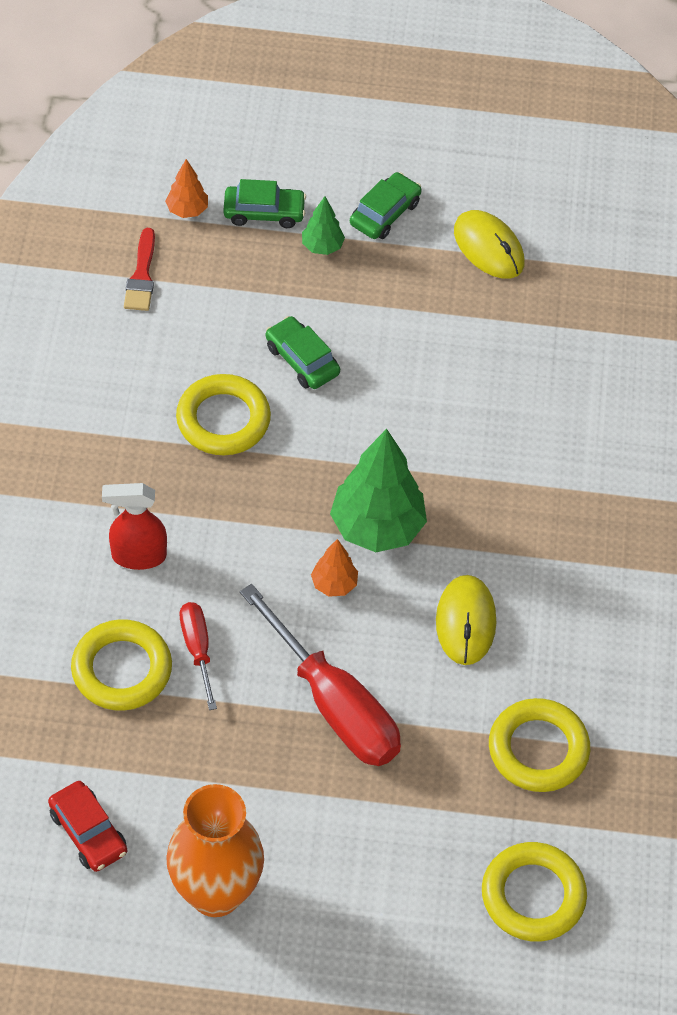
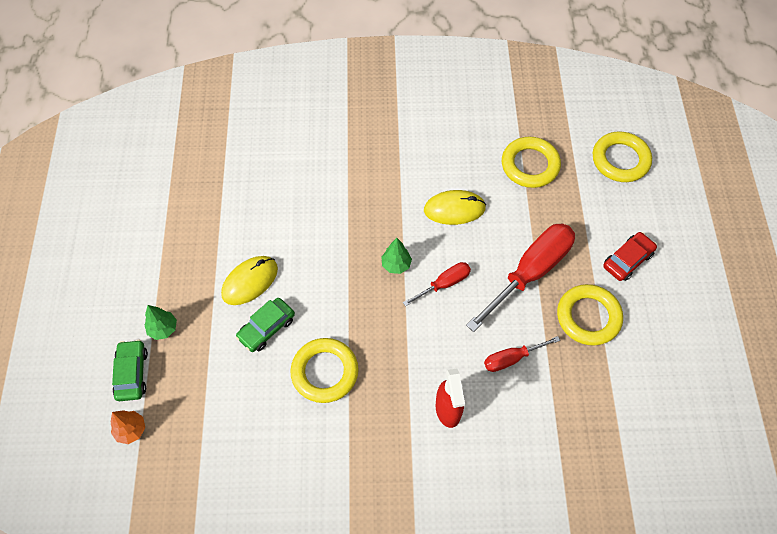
camera: 95 degrees left, 5 degrees up
(88, 832) = (662, 403): red car -> red car (627, 260)
(122, 669) = (539, 404): yellow ring -> yellow ring (588, 317)
(141, 276) = (198, 453): red brush -> none
(215, 892) = (676, 320): orange vase -> none
(334, 584) = (444, 284): orange tree -> red screwdriver
(377, 528) = (396, 265): green tree -> green tree, size x0.49
(385, 213) = (130, 292): green car -> none
(488, 247) = (159, 225): yellow mouse -> yellow mouse (250, 281)

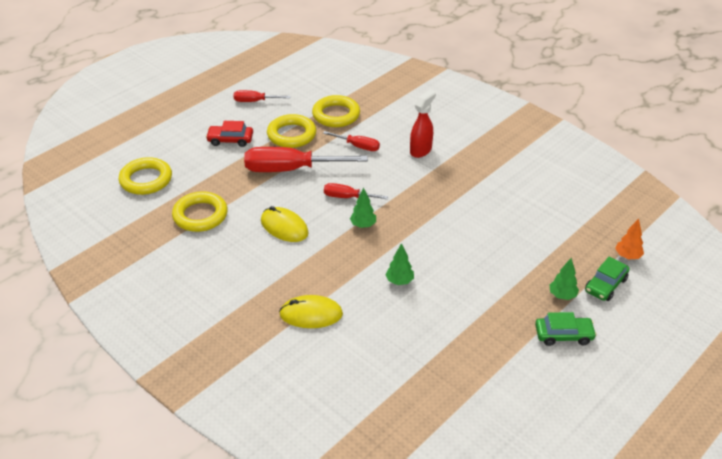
camera: 135 degrees left, 20 degrees down
(250, 281) = (472, 282): yellow mouse -> yellow mouse (311, 314)
(266, 328) = (487, 249): green car -> green car (563, 335)
(308, 234) = (399, 281): none -> green tree
(325, 372) = (473, 206): yellow ring -> yellow ring (336, 115)
(685, 332) = (255, 101): none -> red screwdriver

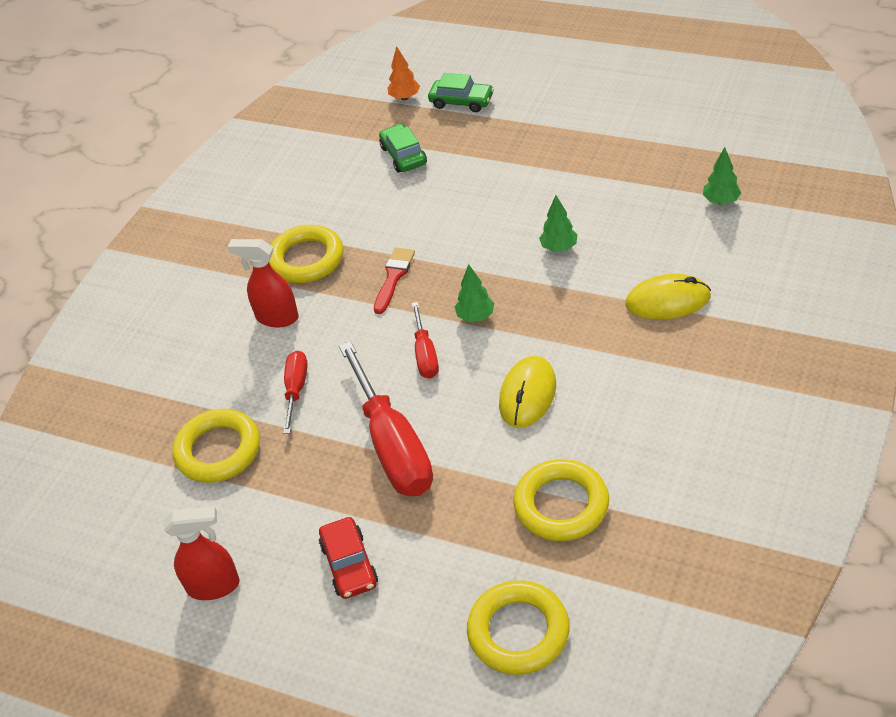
camera: 105 degrees left, 5 degrees up
(255, 101) = (214, 586): red screwdriver -> red spray bottle
(291, 135) = (299, 485): yellow ring -> yellow ring (306, 259)
(311, 314) = (667, 301): yellow mouse -> yellow mouse turned 75 degrees counterclockwise
(423, 201) = (393, 277): none -> red brush
(562, 295) = (498, 125): green tree -> green tree (721, 201)
(563, 335) = (557, 111): green car -> green car (403, 155)

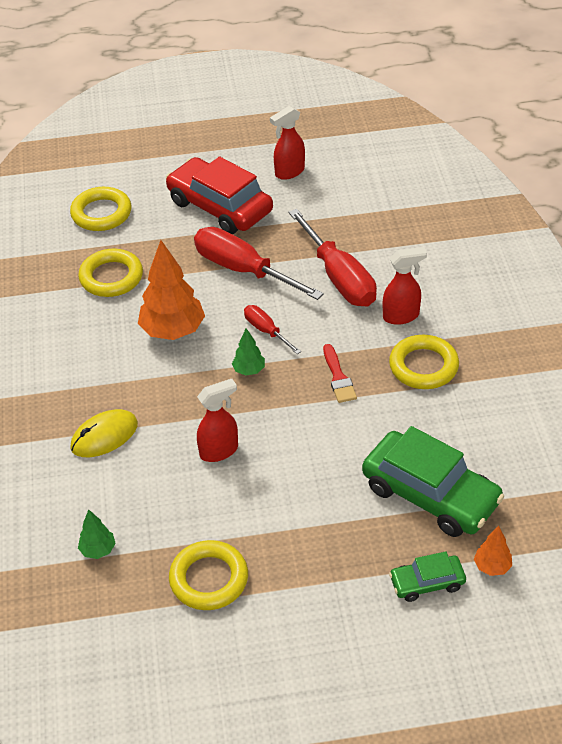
camera: 145 degrees right, 0 degrees up
(218, 450) = (355, 228): yellow ring -> yellow ring (209, 579)
(296, 390) = (339, 277): red screwdriver -> red screwdriver, size x1.95
(349, 564) = (220, 206): red car -> red car, size x1.98
(403, 155) = (430, 494): green car -> green car, size x1.98
(528, 394) = (173, 331): yellow mouse -> orange tree
(559, 248) = (219, 451): green tree -> red spray bottle

